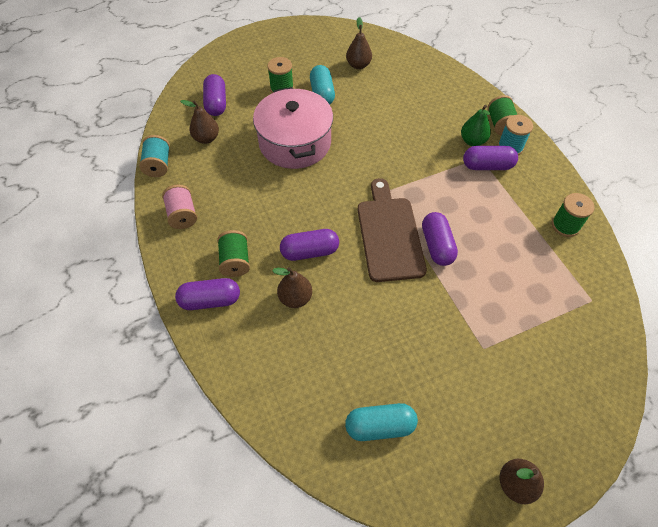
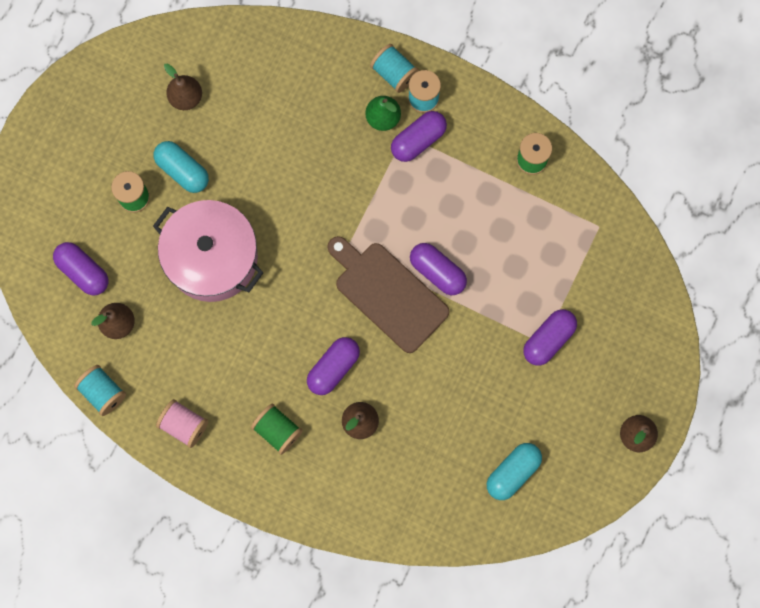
camera: 40 degrees left, 20 degrees up
(210, 300) = (291, 483): purple capsule -> purple capsule (548, 340)
(500, 124) = (394, 73): green spool -> turquoise spool

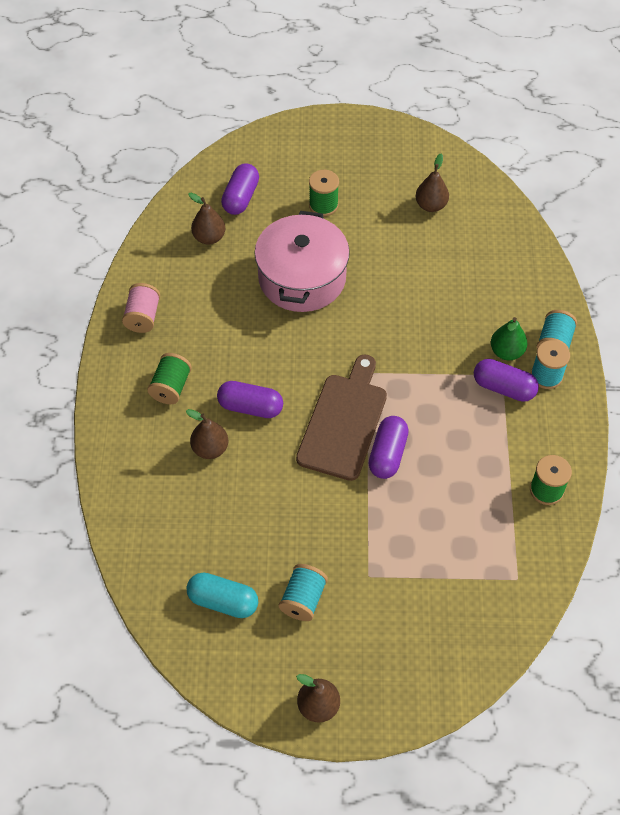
camera: 65 degrees right, 20 degrees down
(103, 392) = (144, 250): turquoise spool -> turquoise spool (303, 599)
(183, 171) = (366, 228): turquoise capsule -> none
(548, 340) = (374, 579): purple capsule -> none

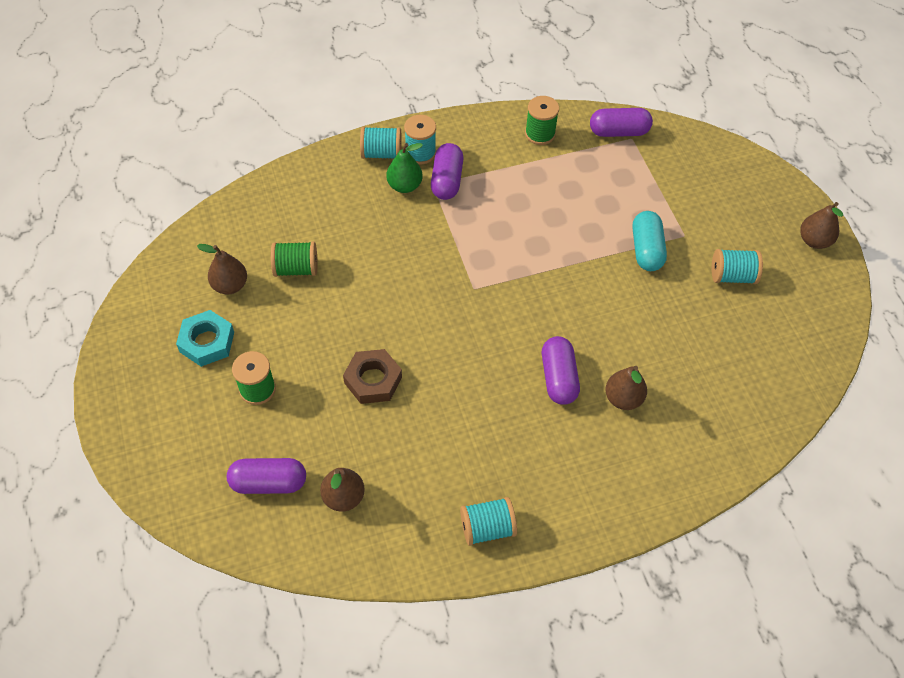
camera: 110 degrees left, 0 degrees up
(143, 317) = (487, 528): pink spool -> turquoise spool
(171, 387) = (568, 462): green spool -> green spool (296, 268)
(223, 601) = (769, 335): turquoise capsule -> turquoise capsule (646, 249)
(302, 278) = (373, 380): pink pot -> brown nut
(344, 422) = (539, 293): brown cutting board -> none
(379, 183) = (207, 342): none -> turquoise nut
(387, 454) = (558, 250): purple capsule -> purple capsule (618, 132)

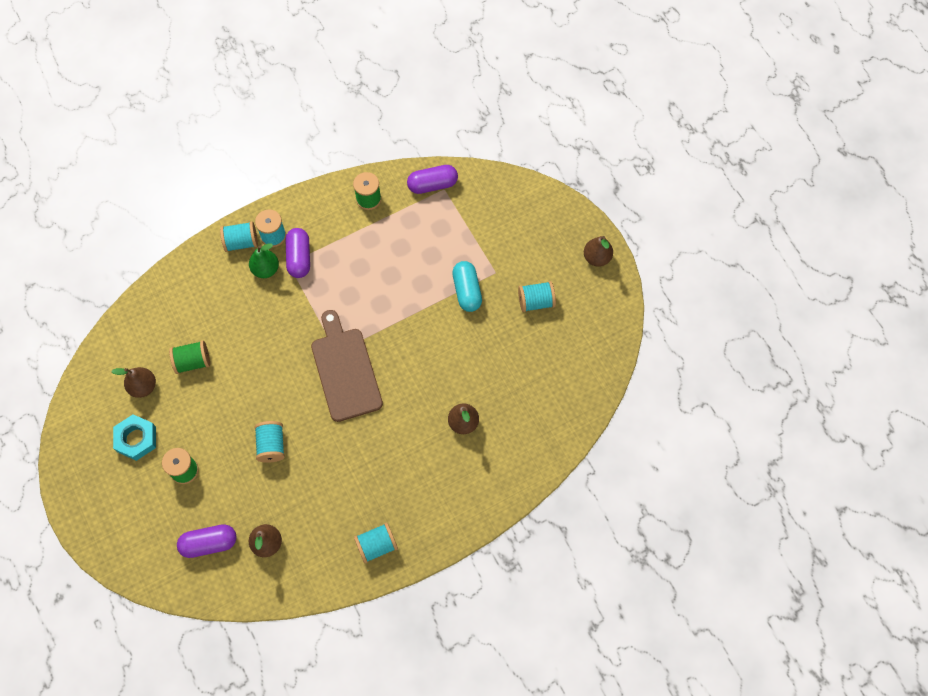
camera: 10 degrees left, 10 degrees up
(373, 380) = (271, 445): brown nut -> turquoise spool
(481, 311) = (345, 370): none -> brown cutting board
(558, 378) = (412, 415): purple capsule -> none

